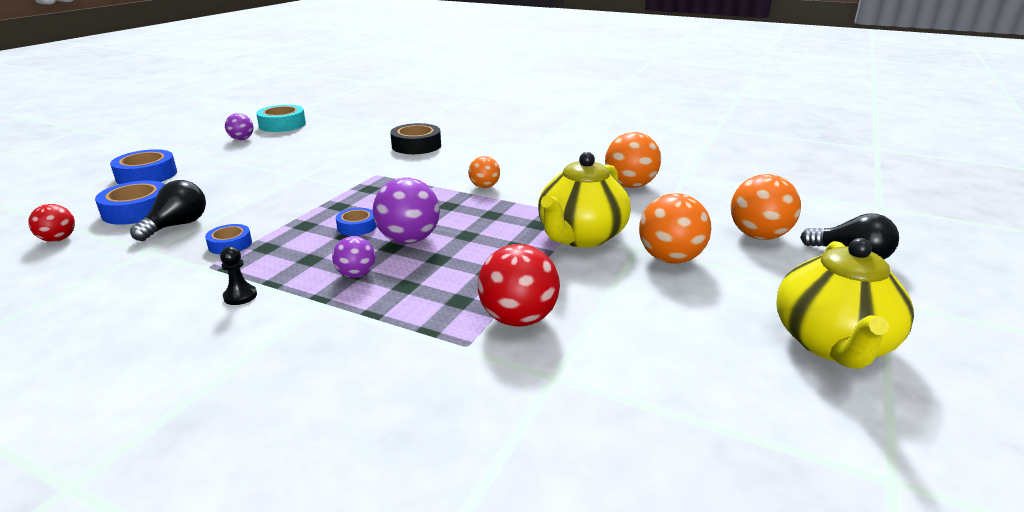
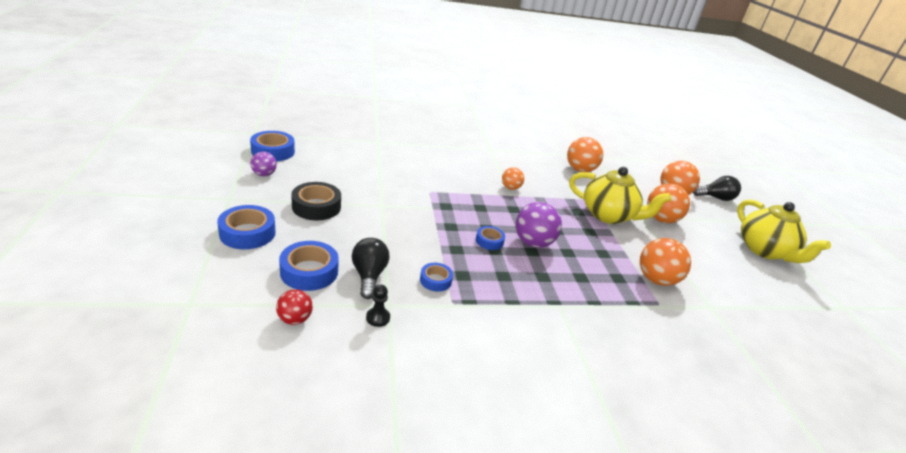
camera: 40 degrees left, 5 degrees up
(240, 296) = (510, 317): black pawn -> black pawn (378, 318)
(282, 125) = (273, 151): turquoise tape -> blue tape
(356, 275) = (546, 278): purple ball -> none
(416, 145) = (415, 158): black tape -> black tape (316, 207)
(518, 319) = (656, 279): red ball -> orange ball
(581, 237) = (608, 215): yellow teapot -> yellow teapot turned 60 degrees counterclockwise

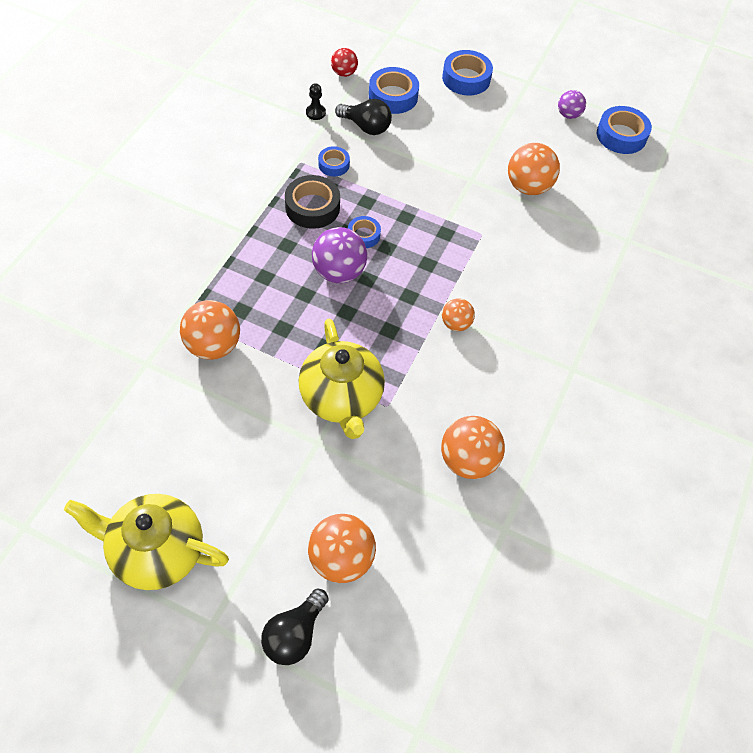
camera: 125 degrees right, 25 degrees up
(316, 207) = (490, 131): black tape -> black tape (312, 207)
(608, 215) = (342, 398): yellow teapot -> yellow teapot turned 75 degrees counterclockwise
(660, 219) = (297, 465): orange ball -> orange ball (528, 187)

